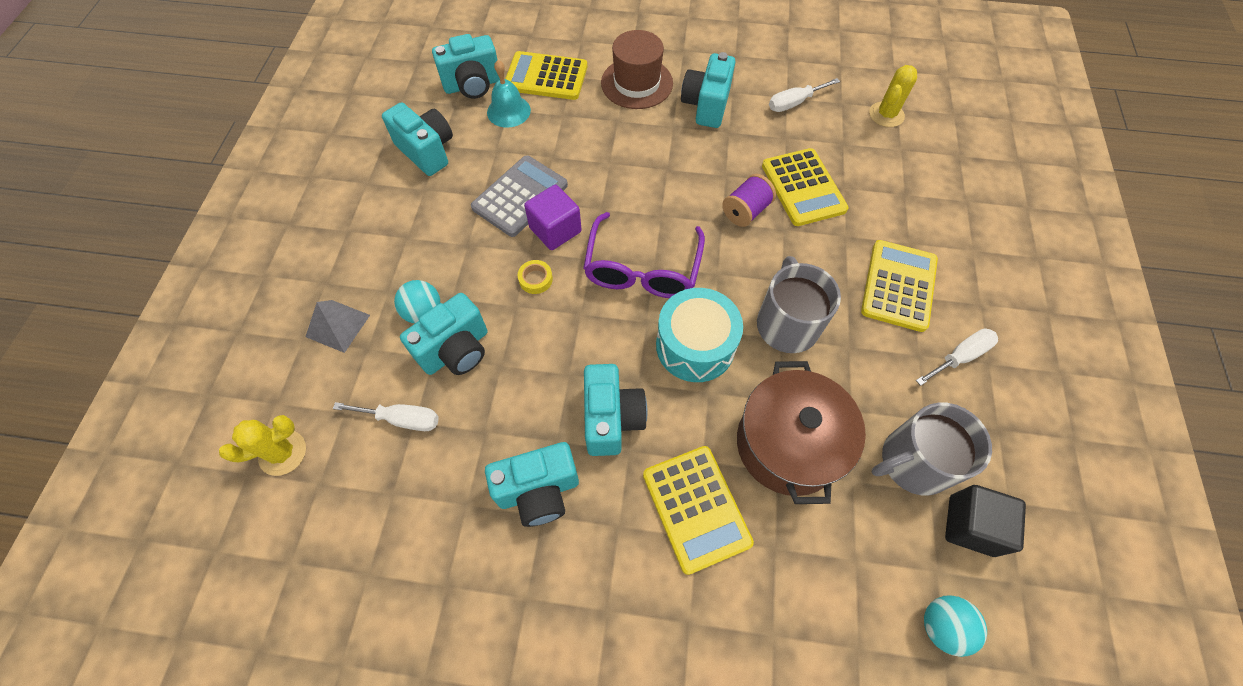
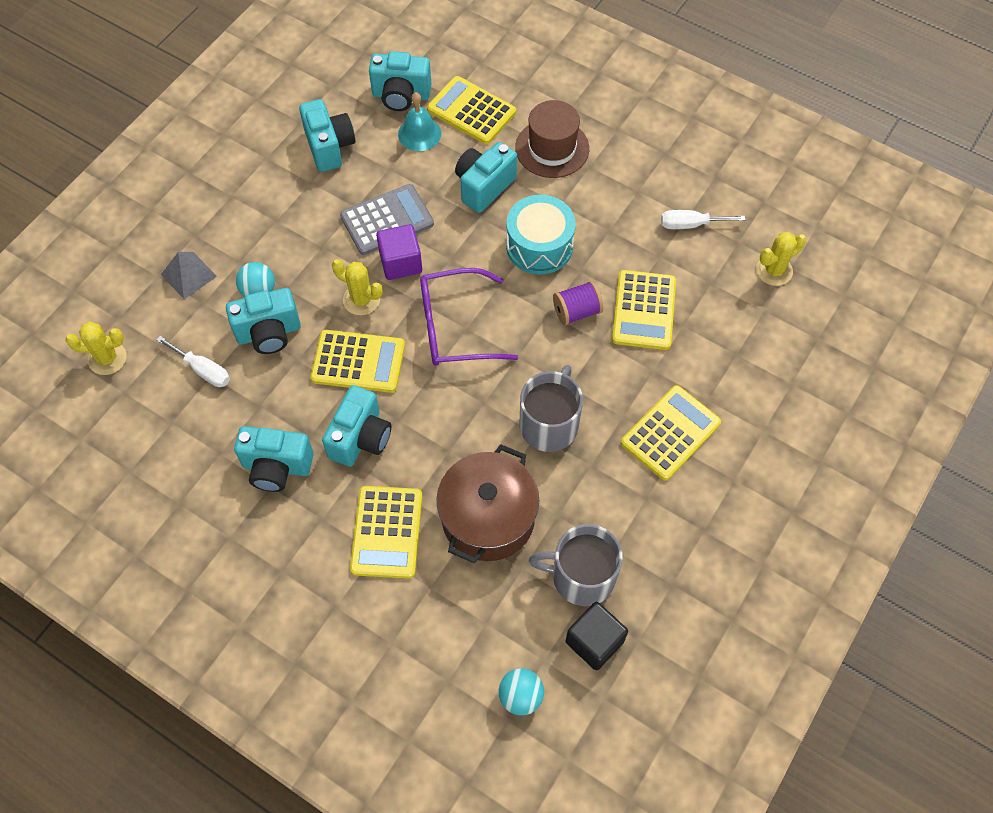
camera: 25 degrees right, 0 degrees up
(535, 279) = (361, 299): yellow tape -> yellow cactus
(566, 341) = (358, 362): none -> yellow calculator
(642, 269) = (454, 327): purple glasses -> purple glasses turned 45 degrees clockwise
(695, 346) = (461, 409): turquoise drum -> turquoise drum (539, 246)
(706, 106) = (604, 196): turquoise camera -> turquoise camera (484, 186)
(959, 357) = (681, 514): white screwdriver -> none

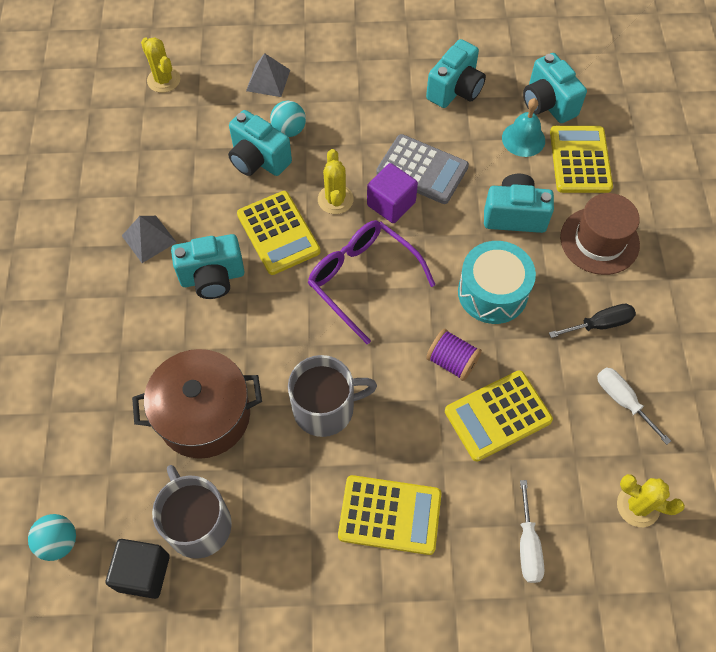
camera: 55 degrees right, 0 degrees up
(203, 370) = (196, 140): white screwdriver -> white screwdriver (528, 545)
(277, 467) = (149, 239): turquoise camera -> grey pyramid
(387, 532) = (143, 349): yellow calculator -> none
(620, 196) = (600, 324): none -> black screwdriver

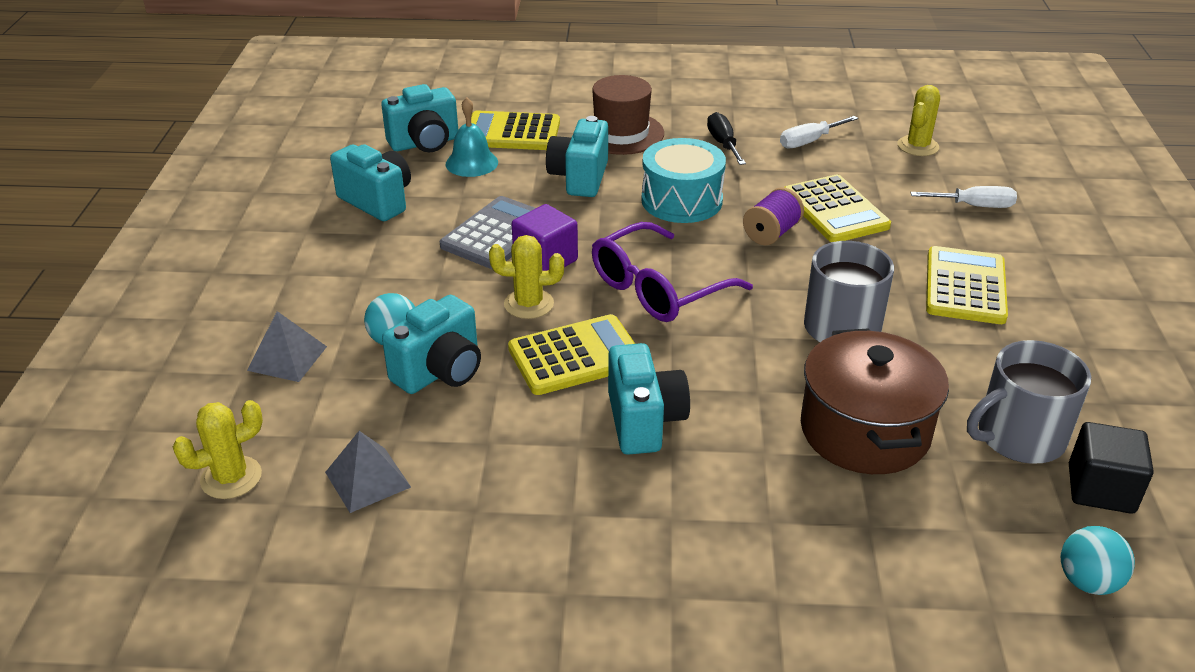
camera: 85 degrees left, 25 degrees down
(149, 239) = (565, 492): grey pyramid -> grey pyramid (367, 479)

